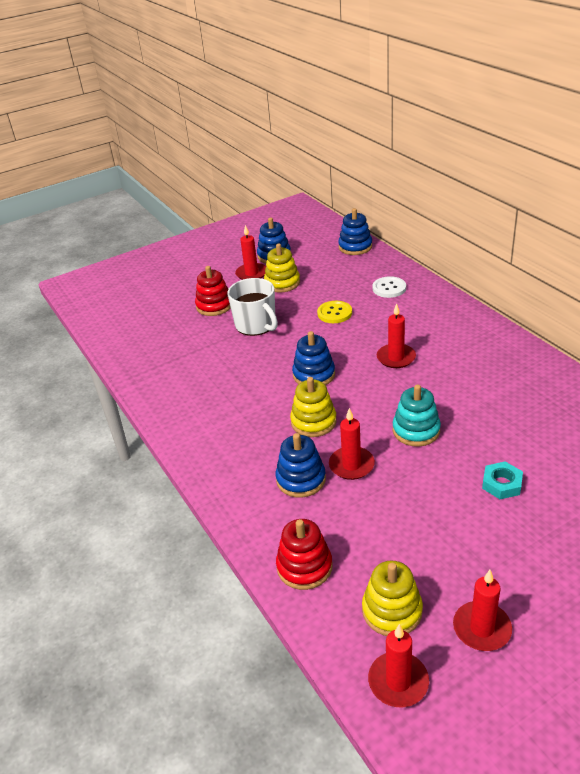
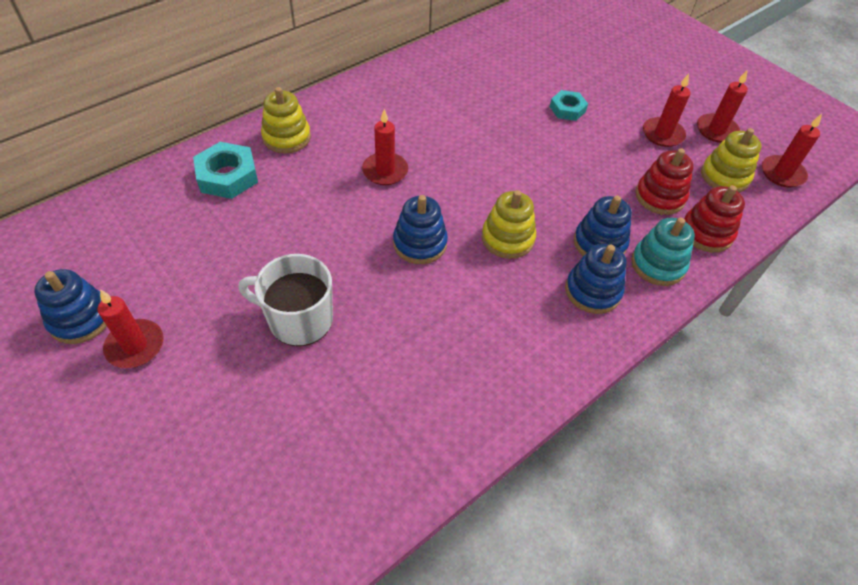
camera: 105 degrees left, 15 degrees up
(214, 306) = (232, 388): red stacking toy -> red stacking toy (659, 197)
(256, 325) = (299, 319): white mug -> white mug turned 120 degrees counterclockwise
(282, 283) = (180, 298): yellow stacking toy -> yellow stacking toy (286, 137)
(334, 313) = (280, 229): yellow button -> none
(351, 465) = (568, 204): red candle -> red candle (662, 134)
(355, 247) = (93, 213): blue stacking toy -> blue stacking toy (593, 291)
(389, 288) = (227, 176): white button -> turquoise nut
(416, 430) = (508, 158): turquoise stacking toy -> turquoise stacking toy (658, 264)

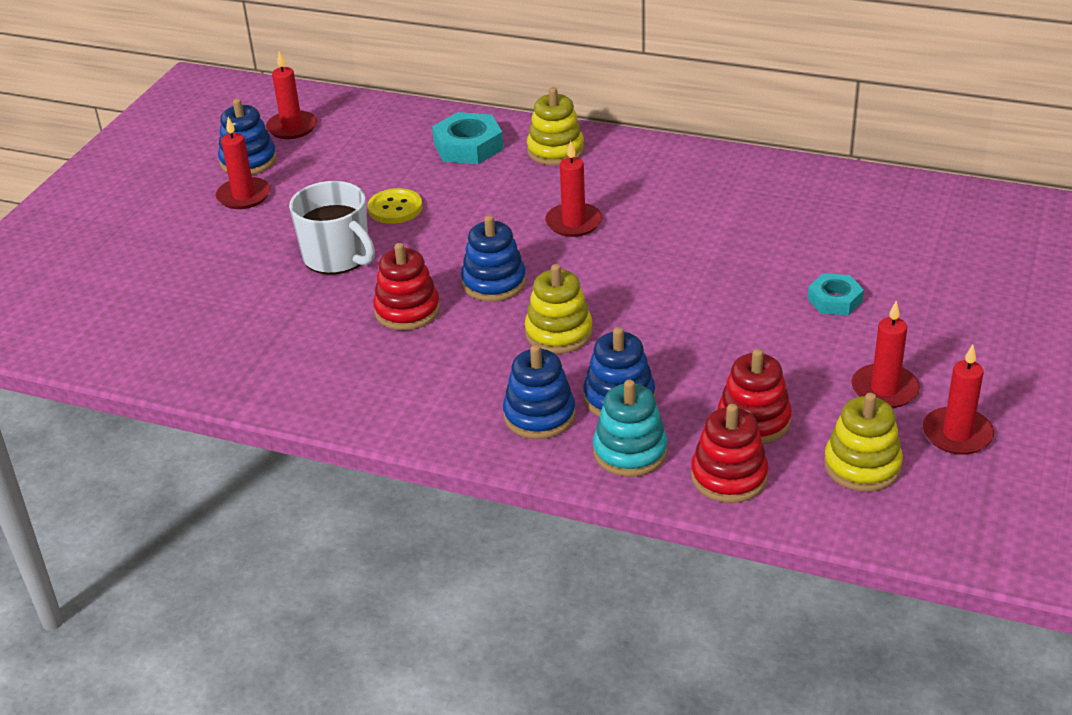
camera: 65 degrees right, 15 degrees down
(266, 254) = (395, 208): none -> yellow button
(299, 319) = (337, 257): white mug -> white mug turned 150 degrees clockwise
(412, 308) = (407, 311): none -> red stacking toy
(782, 173) = (936, 519): red candle -> red candle (292, 127)

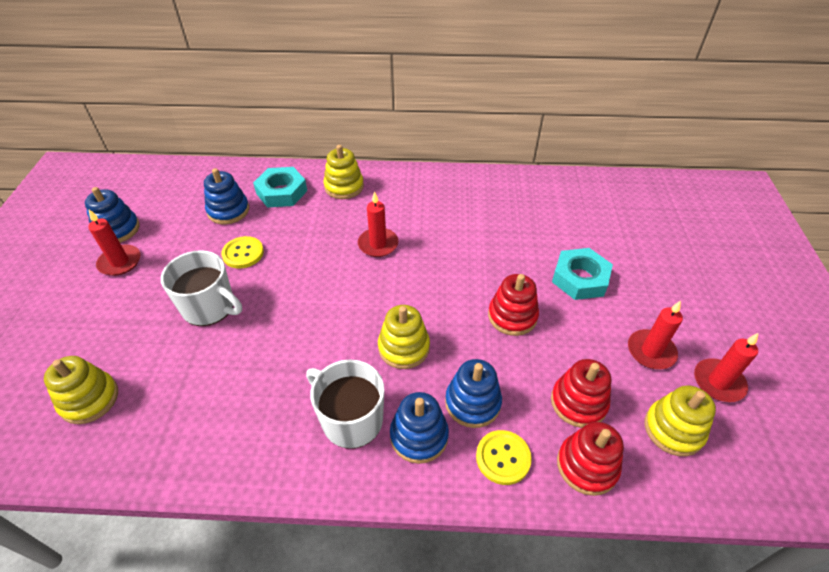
camera: 20 degrees left, 10 degrees up
(182, 320) = (89, 399): none -> yellow stacking toy
(292, 127) = (146, 195): red candle -> none
(407, 311) = (280, 349): red stacking toy -> red stacking toy (512, 316)
(466, 387) = (351, 419): none -> white mug
(494, 283) = (339, 309): blue stacking toy -> blue stacking toy (228, 211)
(630, 452) = (503, 458): turquoise stacking toy -> yellow button
(834, 300) = (580, 278): turquoise nut -> turquoise nut, size x1.56

